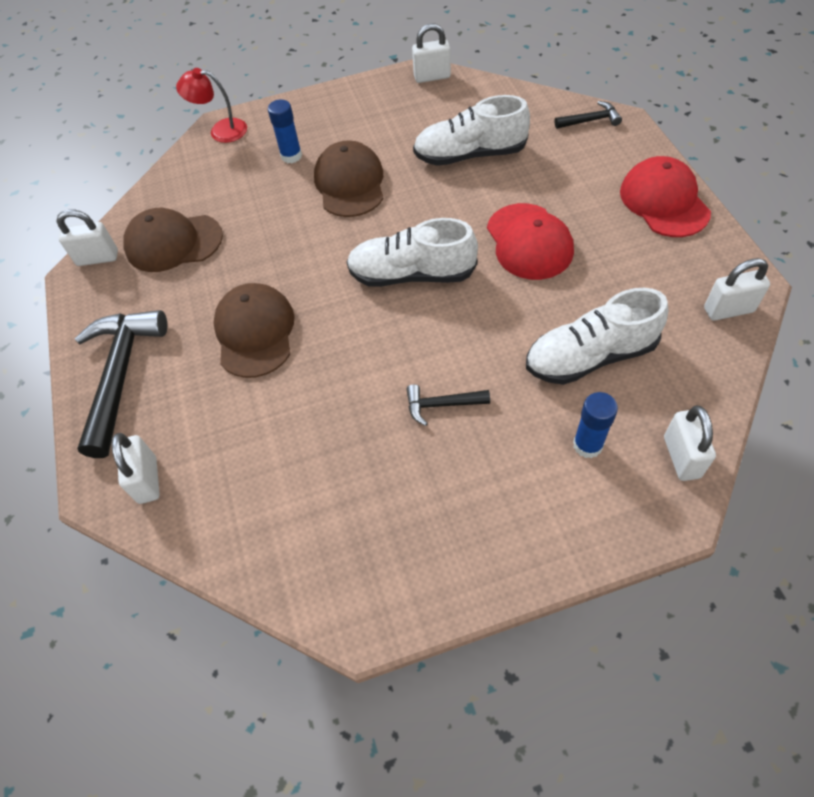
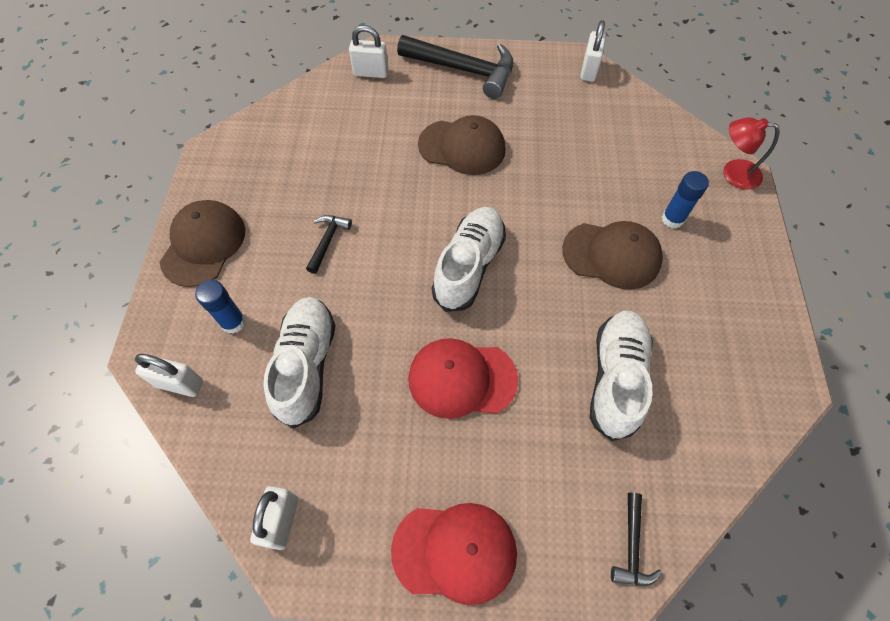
camera: 105 degrees right, 5 degrees up
(173, 243) = (586, 116): brown cap -> brown cap (204, 244)
(221, 130) = (733, 173): red lamp -> red lamp turned 105 degrees counterclockwise
(432, 77) = (779, 395): white padlock -> none

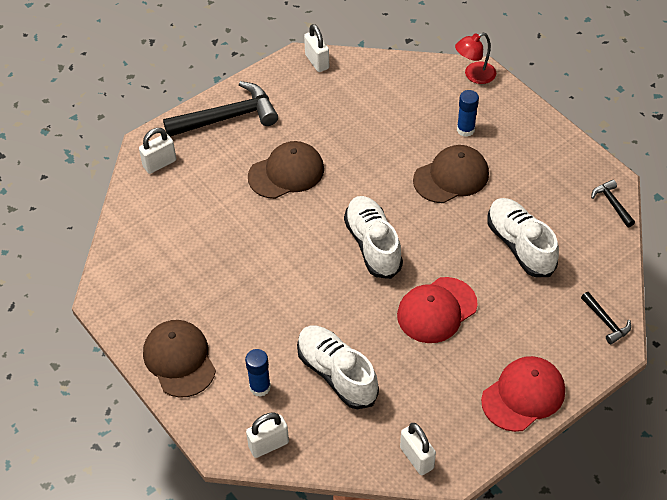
camera: 40 degrees left, 10 degrees down
(327, 241) = (264, 295): black hammer -> black hammer (612, 203)

